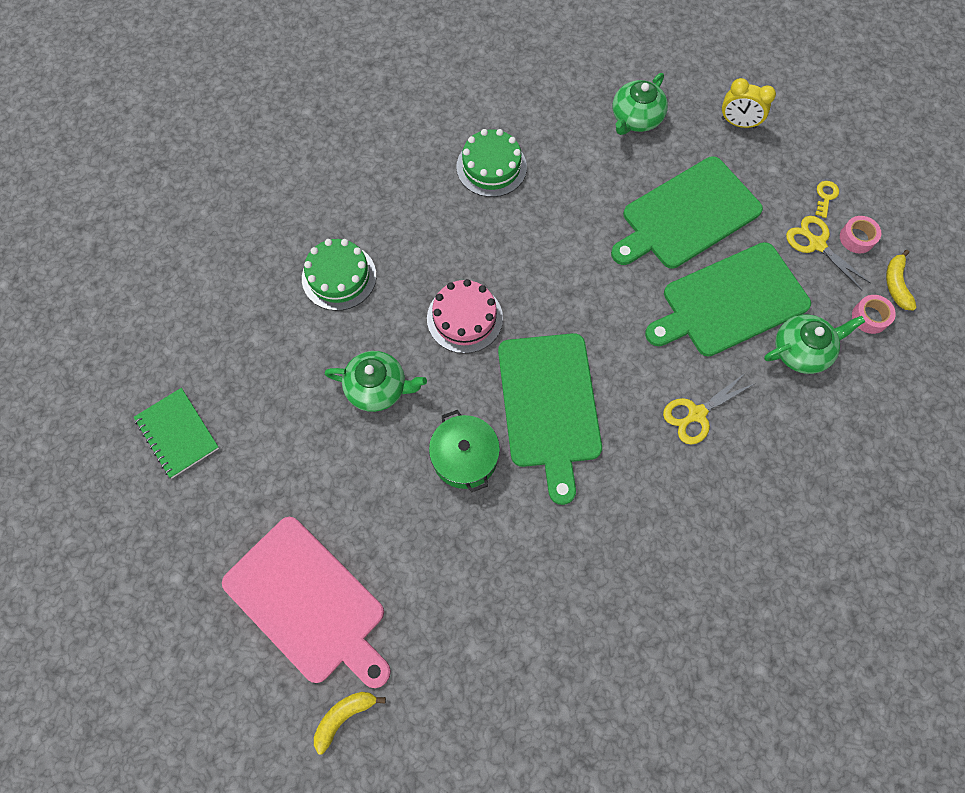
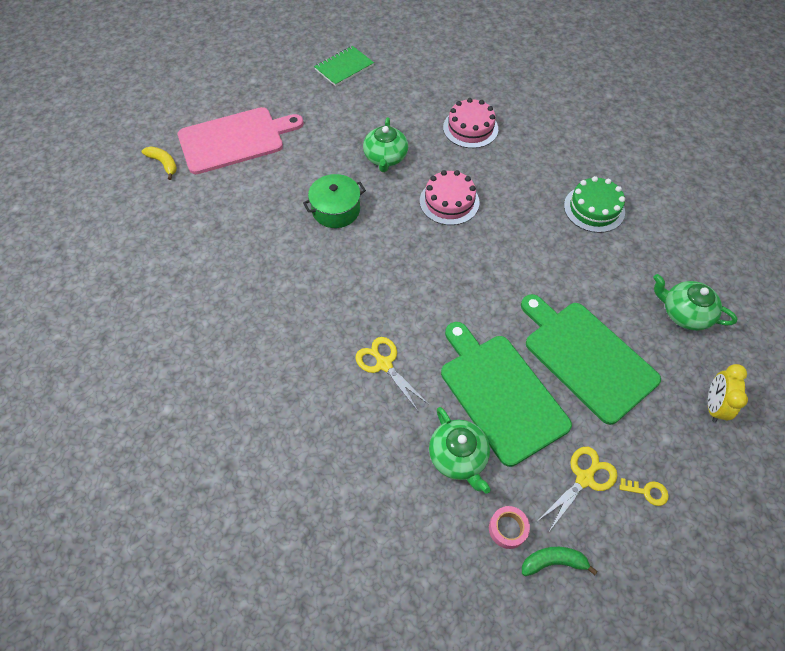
camera: 85 degrees right, 10 degrees down
(308, 602) = (235, 139): pink cutting board -> pink cutting board turned 150 degrees counterclockwise
(339, 277) = (470, 128): green cake -> pink cake
(549, 405) = (382, 259): green cutting board -> none
(857, 238) = (602, 522): pink tape -> none
(895, 284) = (553, 561): yellow banana -> green banana

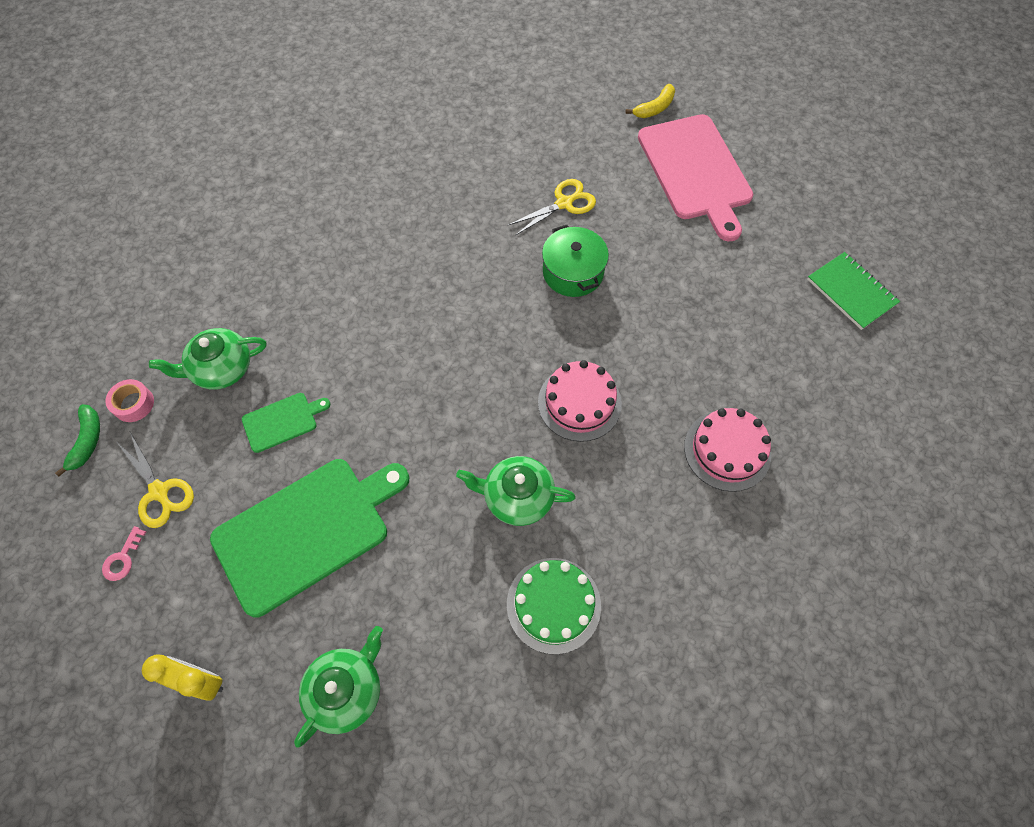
camera: 95 degrees right, 5 degrees up
(384, 364) = (346, 309): yellow scissors -> yellow scissors (564, 203)
(385, 157) = (664, 332): green teapot -> green teapot (517, 497)
(500, 393) = (282, 421): green cutting board -> green cutting board, size x0.46
(647, 492) = (123, 558): yellow key -> pink key

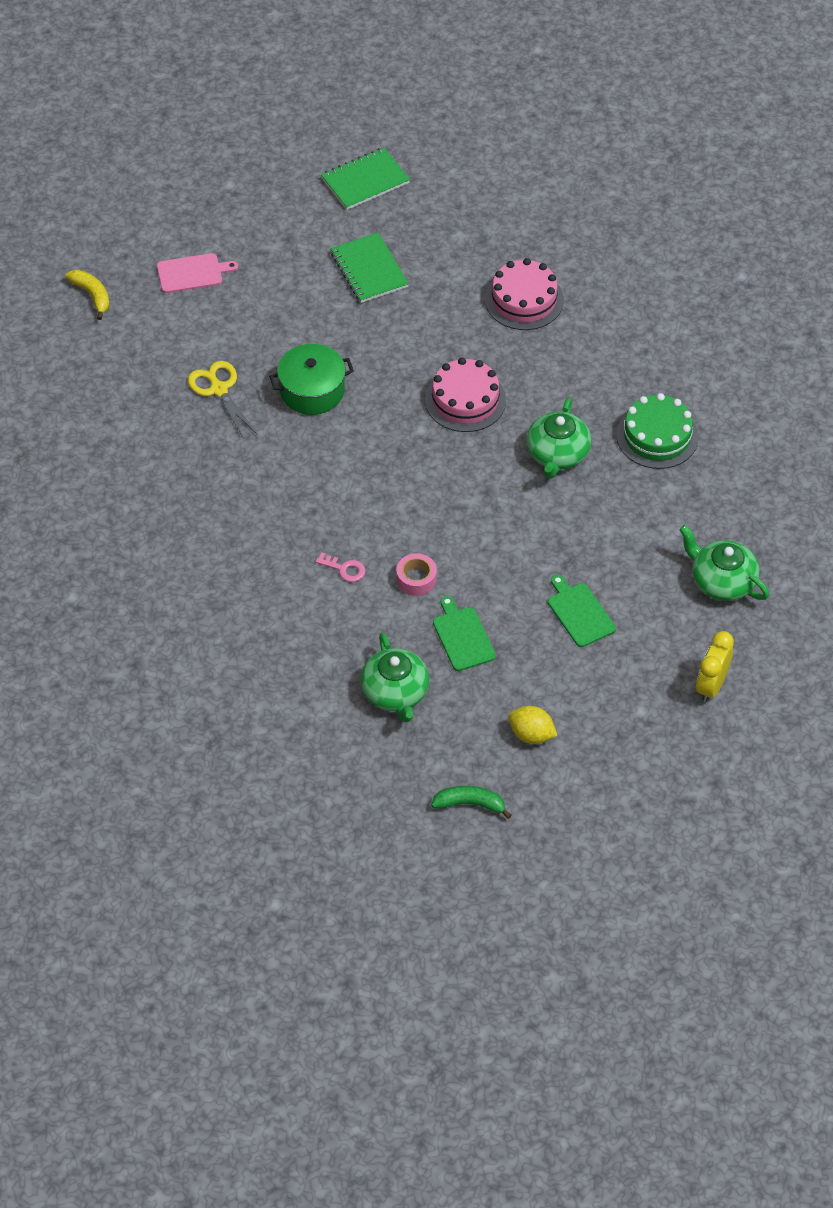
camera: 85 degrees left, 10 degrees down
(123, 558) = (597, 758): pink key -> pink key (345, 569)
(134, 404) = (430, 768): pink tape -> pink tape (416, 579)
(159, 492) = (531, 735): yellow scissors -> yellow lemon
(307, 531) = (579, 613): green cutting board -> green cutting board, size x0.46
(696, 171) = (192, 273): pink cutting board -> pink cutting board, size x0.46
(733, 305) = (369, 270): none -> green notebook

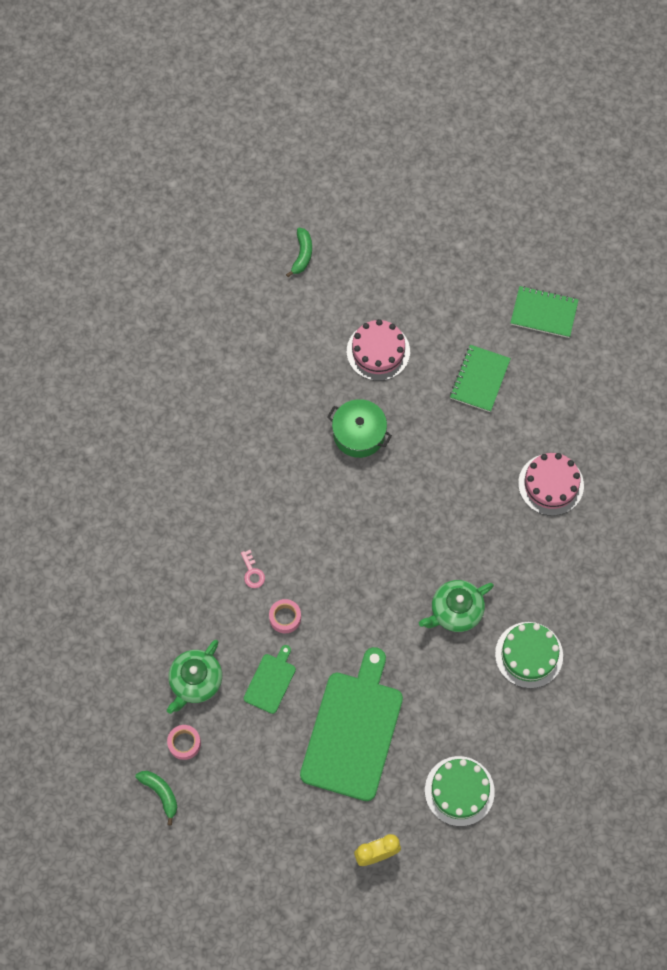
camera: 45 degrees right, 15 degrees up
(92, 295) = (302, 255): yellow banana -> green banana
(192, 273) = (374, 289): pink cutting board -> none
(219, 389) = (307, 384): yellow scissors -> none
(444, 748) = (184, 743): none -> pink tape
(465, 400) = (441, 523): pink cake -> pink cake (378, 351)
(531, 735) = (241, 783): yellow lemon -> none
(579, 613) = (353, 730): green cutting board -> green cutting board, size x2.16
(722, 581) = (459, 791): green teapot -> green cake

